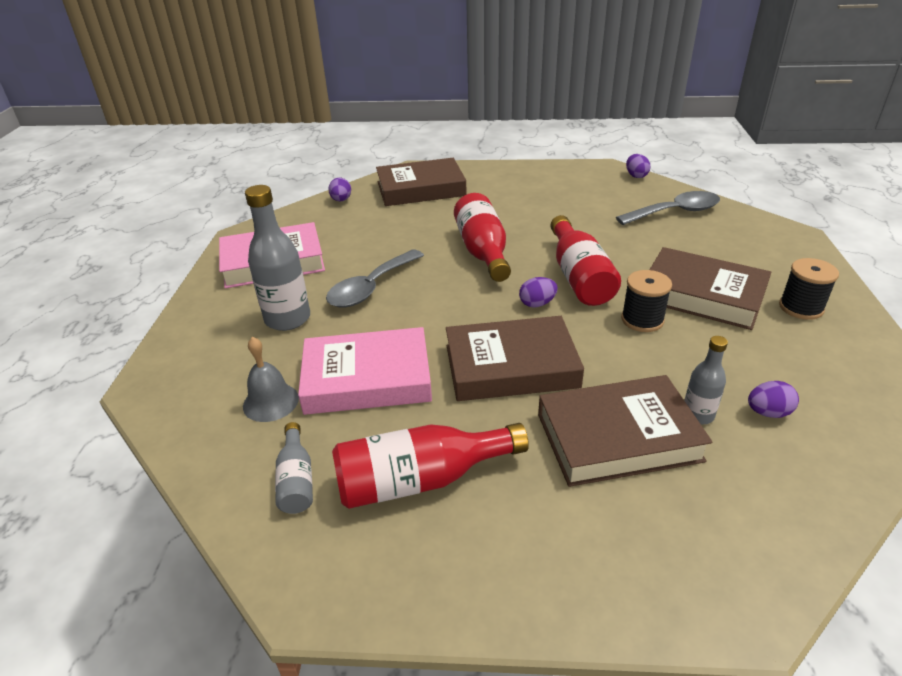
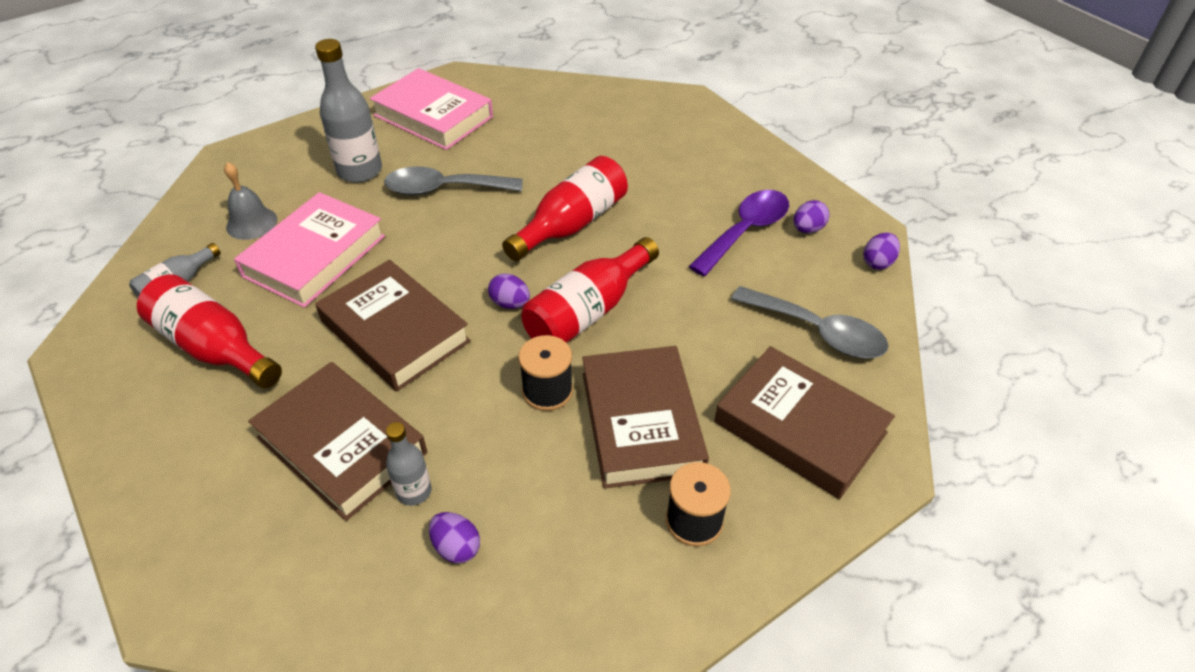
camera: 50 degrees right, 10 degrees up
(341, 200) = (575, 92): purple egg -> purple egg (807, 229)
(367, 378) = (314, 256): pink book -> pink book turned 75 degrees clockwise
(421, 189) = (652, 125): brown book -> brown book (800, 427)
(564, 199) = (745, 231): none -> purple spoon

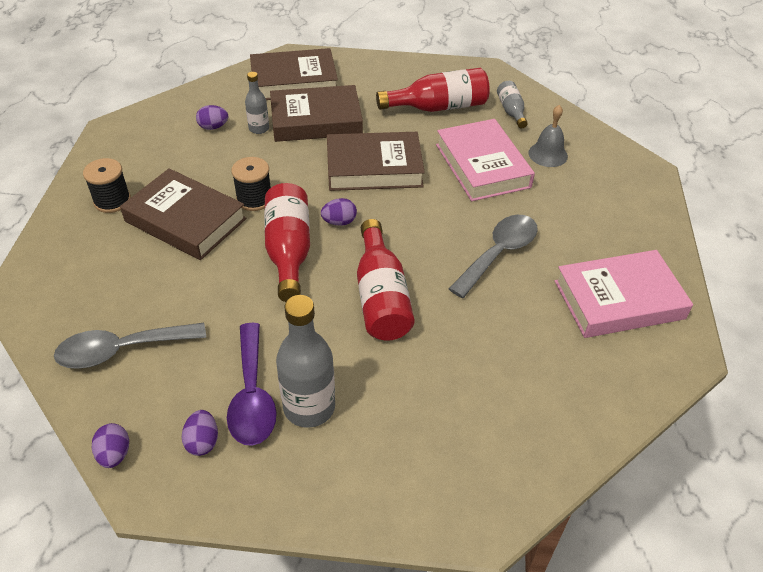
camera: 130 degrees right, 0 degrees up
(360, 171) = (567, 223): grey bottle -> grey bottle (309, 407)
(800, 427) = (88, 279): brown book -> brown book (294, 81)

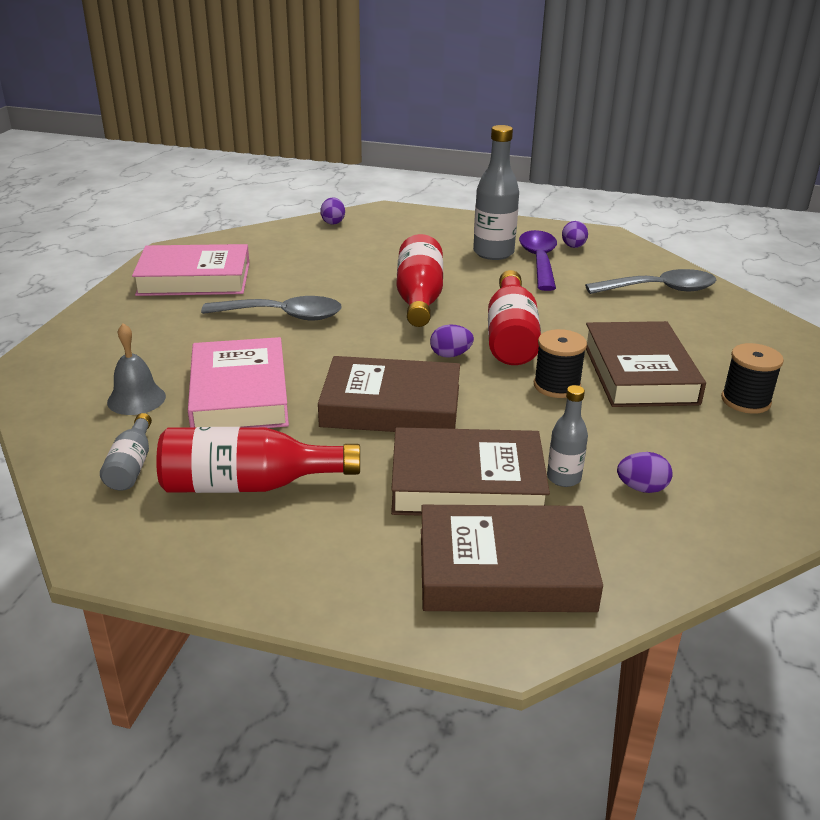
camera: 170 degrees left, 15 degrees down
(114, 454) = (637, 247): purple egg -> purple egg (333, 222)
(185, 220) = (639, 373): brown book -> brown book turned 45 degrees clockwise
(498, 253) = (283, 316): grey spoon -> grey spoon turned 135 degrees counterclockwise

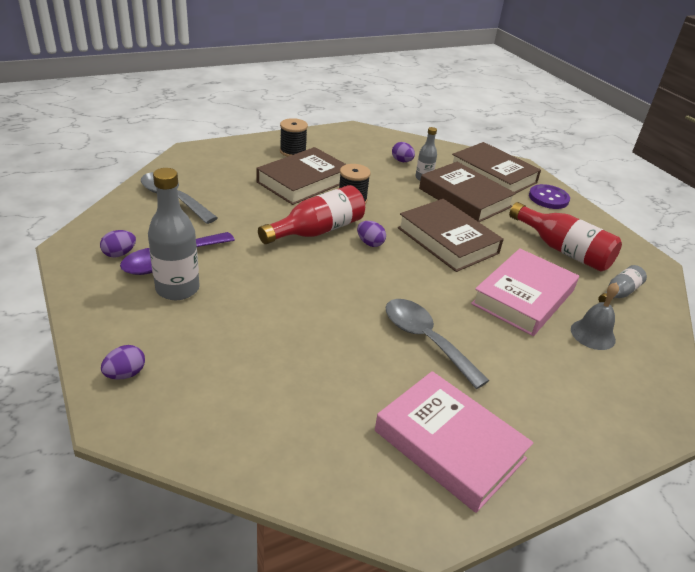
camera: 135 degrees left, 5 degrees up
(333, 222) = (200, 440): purple egg -> purple egg (125, 374)
(364, 582) = (548, 198): none -> purple button
(419, 298) = (312, 288): red bottle -> none

